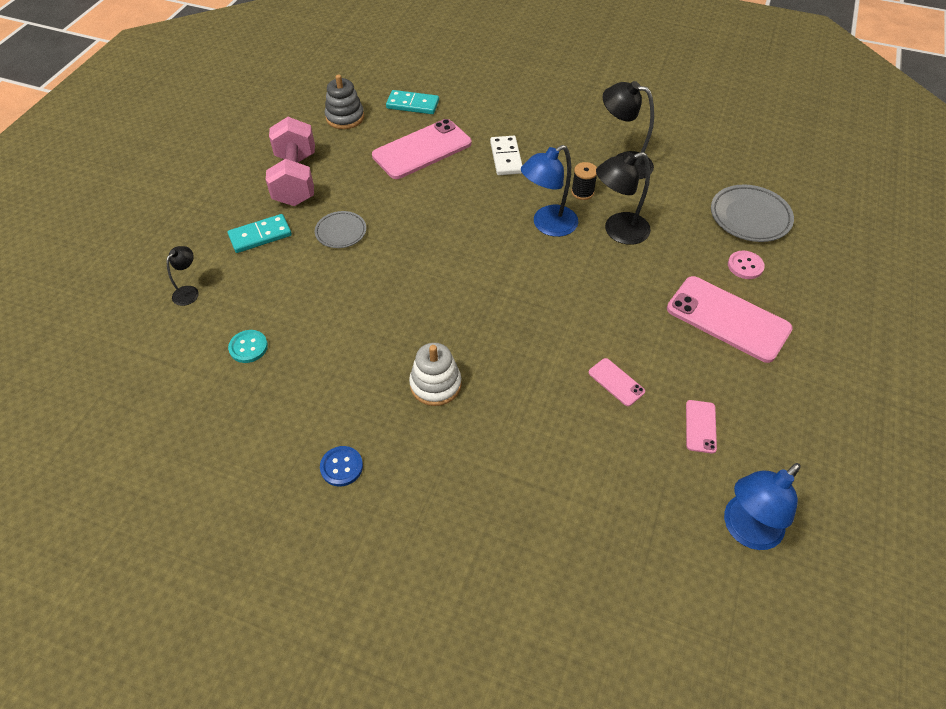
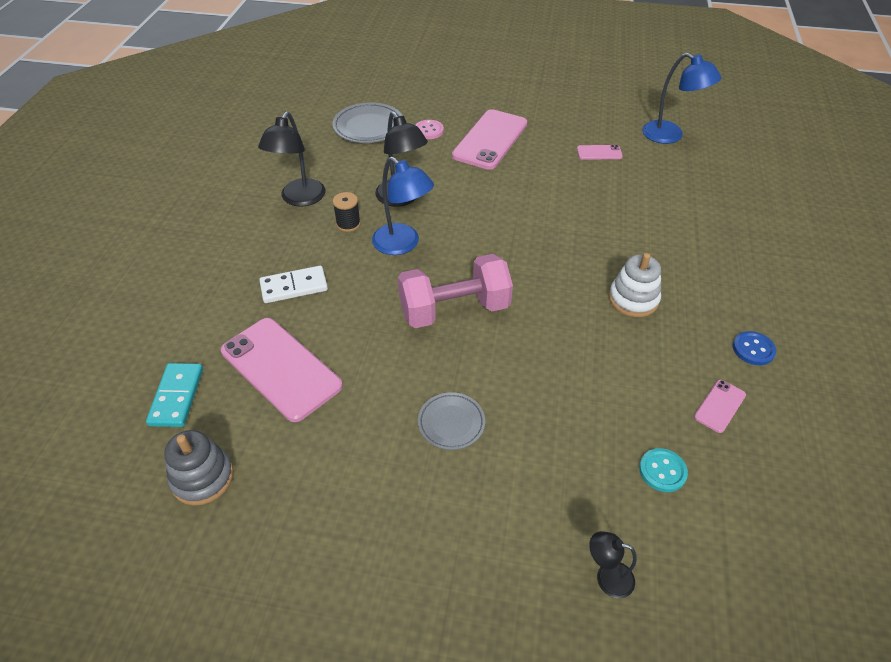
camera: 100 degrees left, 5 degrees down
(260, 235) = (479, 518): turquoise domino -> none
(296, 179) = (355, 506): pink dumbbell -> pink dumbbell (454, 309)
(616, 382) = (578, 193): pink phone -> pink phone (719, 406)

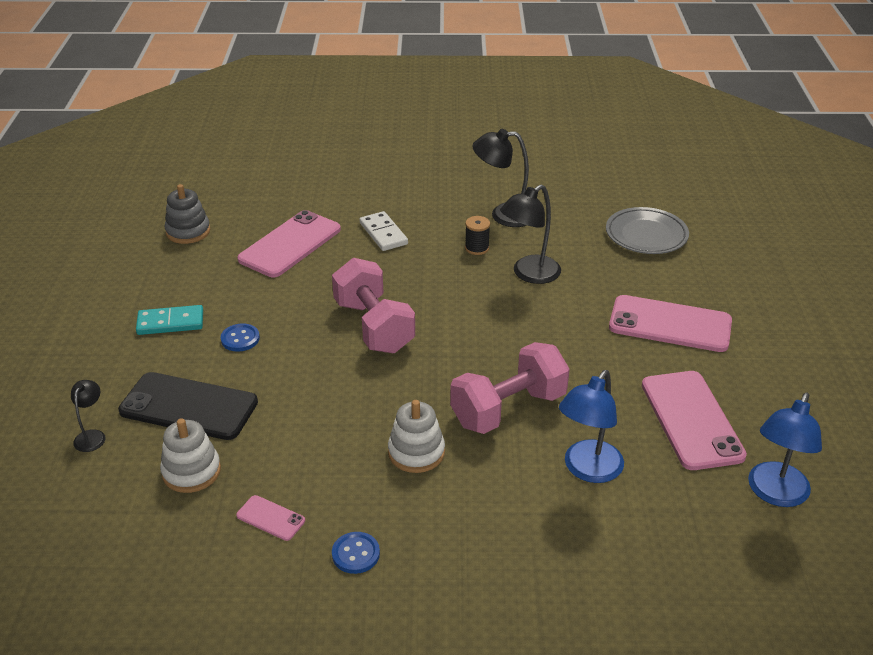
camera: 80 degrees right, 10 degrees down
(177, 396) = (258, 205): turquoise domino -> turquoise domino (170, 323)
(403, 244) = (457, 284): blue lamp -> blue lamp (587, 470)
(429, 130) = (663, 277): pink button -> none
(451, 423) = (240, 339): grey plate -> blue button
(562, 474) = (188, 407): none -> black phone
(582, 238) = (508, 409): none -> pink dumbbell
(599, 152) = (691, 420): pink phone -> pink phone, size x2.19
(662, 471) = (191, 471): turquoise button -> white stacking toy

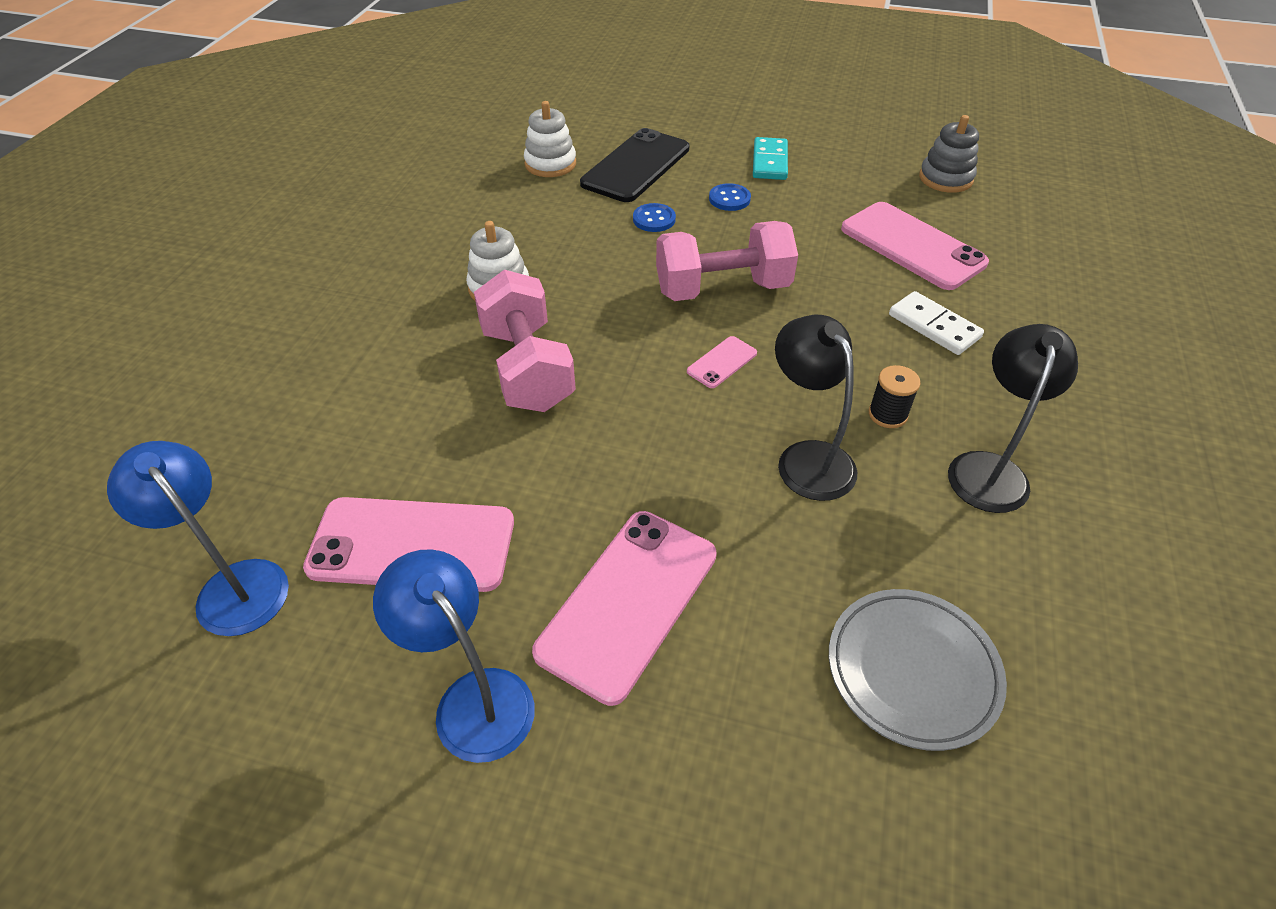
camera: 105 degrees right, 10 degrees up
(92, 436) = (620, 122): black lamp -> none
(270, 518) = (470, 197): pink phone -> pink phone (722, 362)
(355, 554) = (399, 235): blue button -> blue button (654, 219)
(383, 234) = (934, 326): white domino -> white domino turned 60 degrees clockwise
(587, 470) = (394, 410): blue lamp -> blue lamp (473, 698)

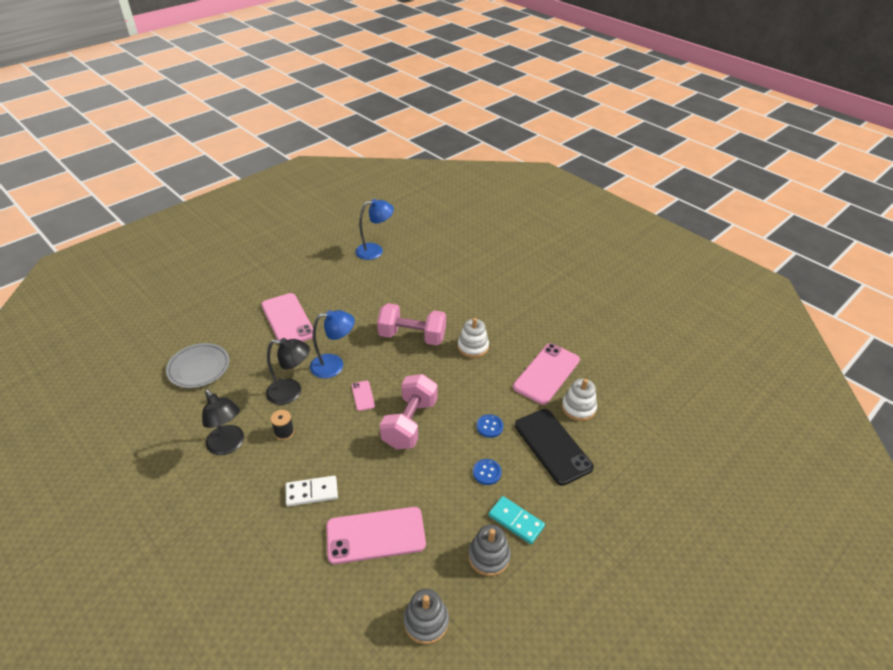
camera: 120 degrees right, 5 degrees down
(412, 545) = (355, 285): pink phone -> pink phone (546, 373)
(473, 698) = (293, 281): blue lamp -> blue lamp (334, 365)
(832, 165) = (488, 556): none -> grey stacking toy

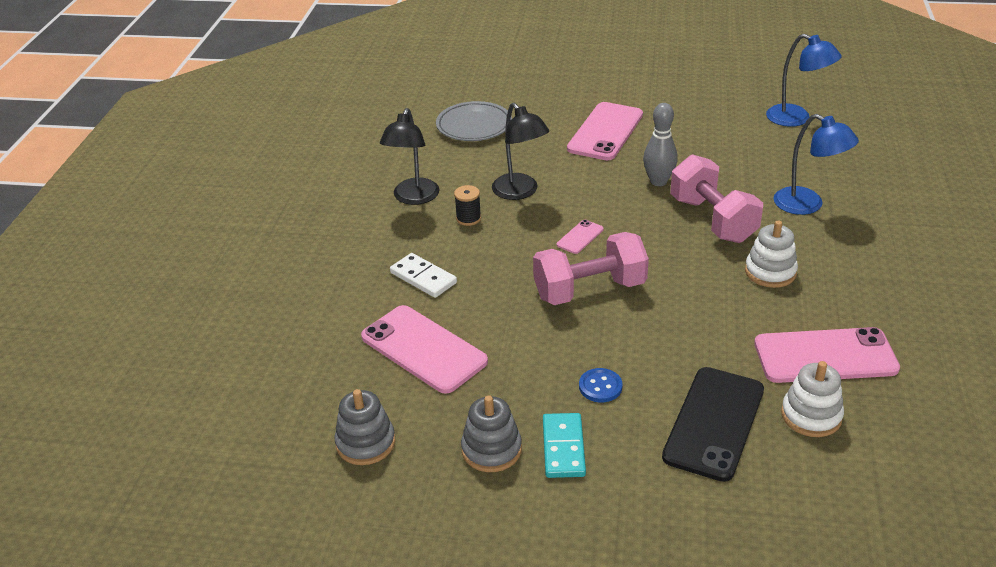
camera: 55 degrees right, 5 degrees down
(334, 365) = (592, 195): blue lamp -> blue lamp (807, 205)
(357, 332) = (658, 181): none -> grey bowling pin
(489, 426) = (669, 353): blue button -> none

